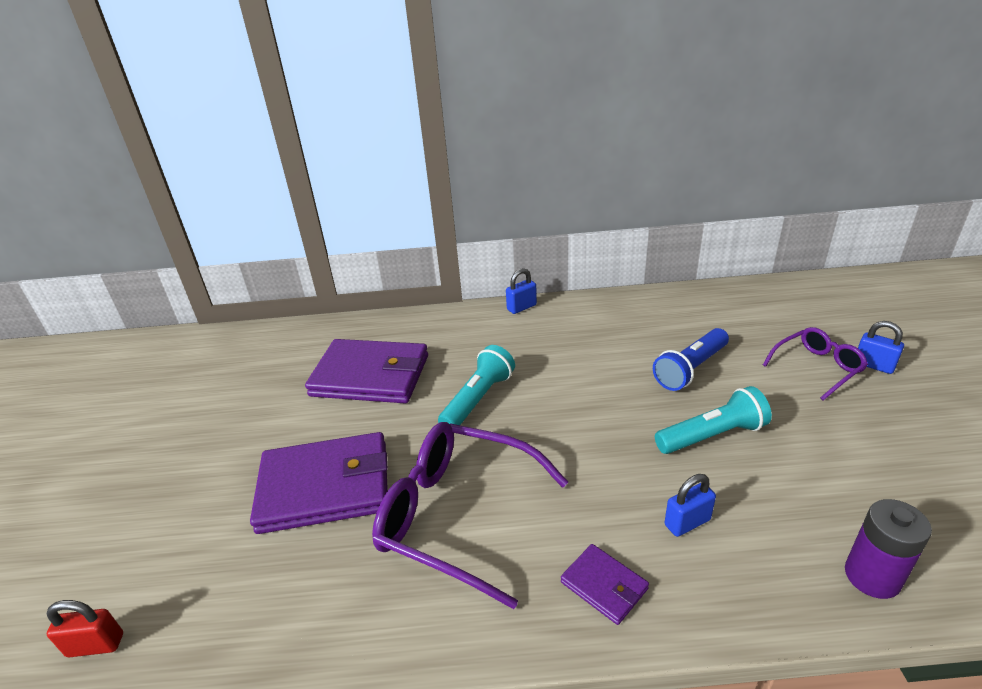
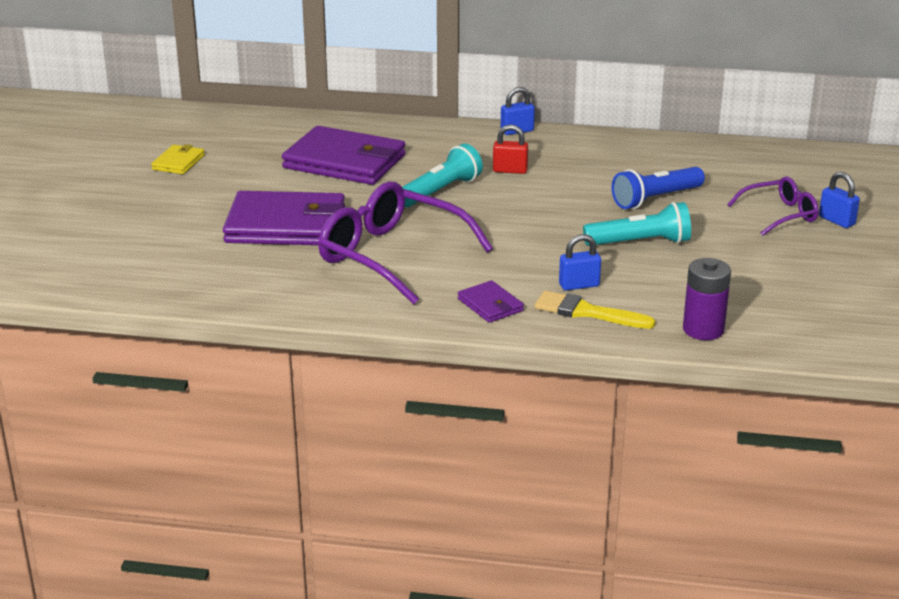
camera: 10 degrees right, 5 degrees down
(96, 645) = (102, 278): red padlock -> red padlock (510, 170)
(197, 409) = (178, 162): none -> yellow wallet
(722, 573) = (586, 312): none -> yellow brush

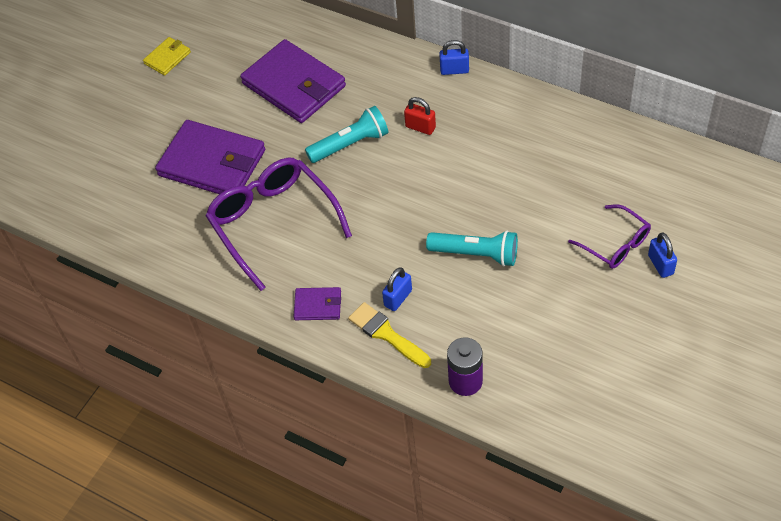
camera: 25 degrees right, 25 degrees up
(490, 305) = (318, 305): purple wallet -> purple wallet turned 75 degrees counterclockwise
(579, 285) = (398, 298): blue padlock -> blue padlock turned 60 degrees counterclockwise
(655, 199) = (521, 196): blue flashlight -> none
(779, 215) = (615, 244): purple glasses -> purple glasses turned 45 degrees clockwise

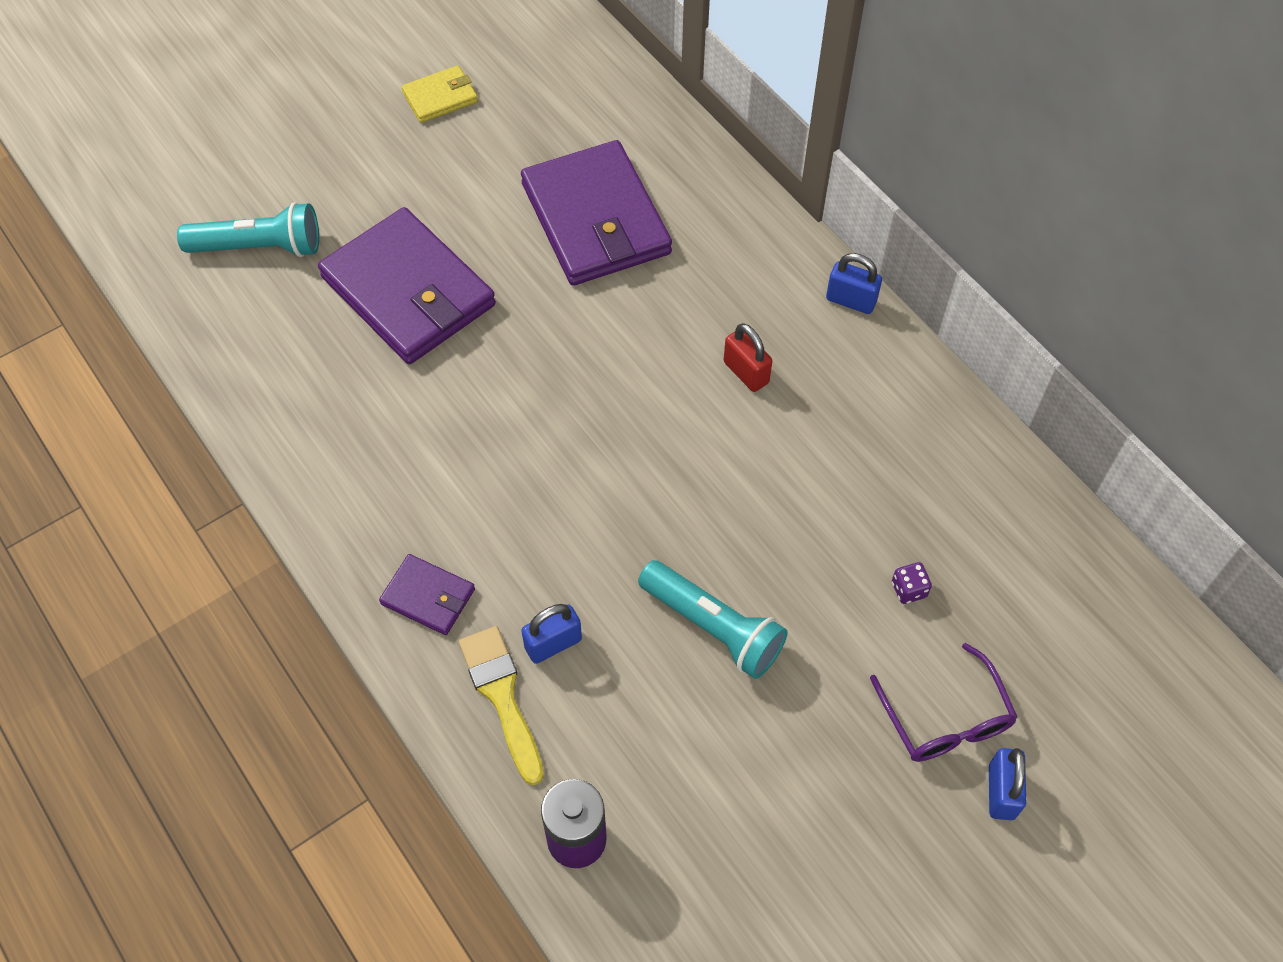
camera: 20 degrees right, 5 degrees up
(273, 223) = (440, 429): purple glasses -> none
(350, 144) = (624, 353): turquoise flashlight -> turquoise flashlight (259, 247)
(563, 194) = (908, 590): none -> purple dice

